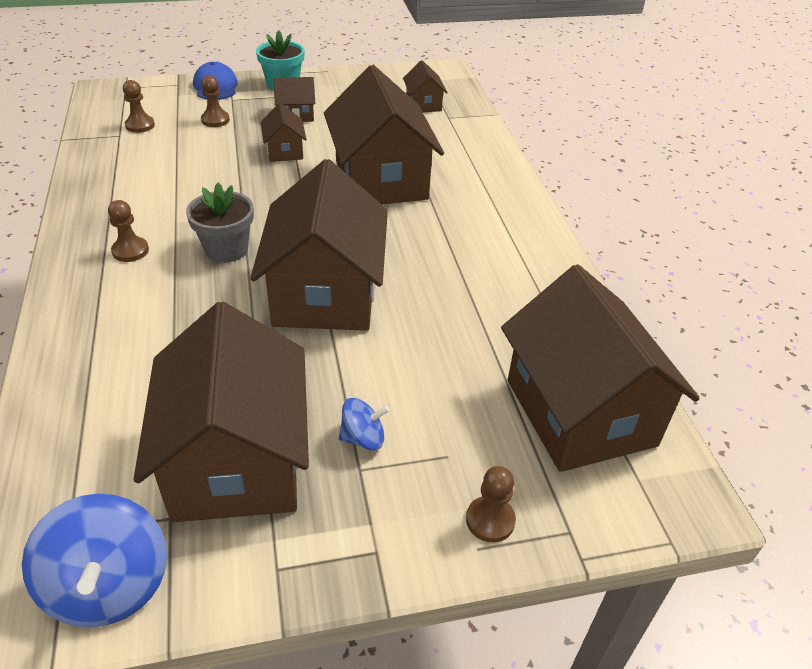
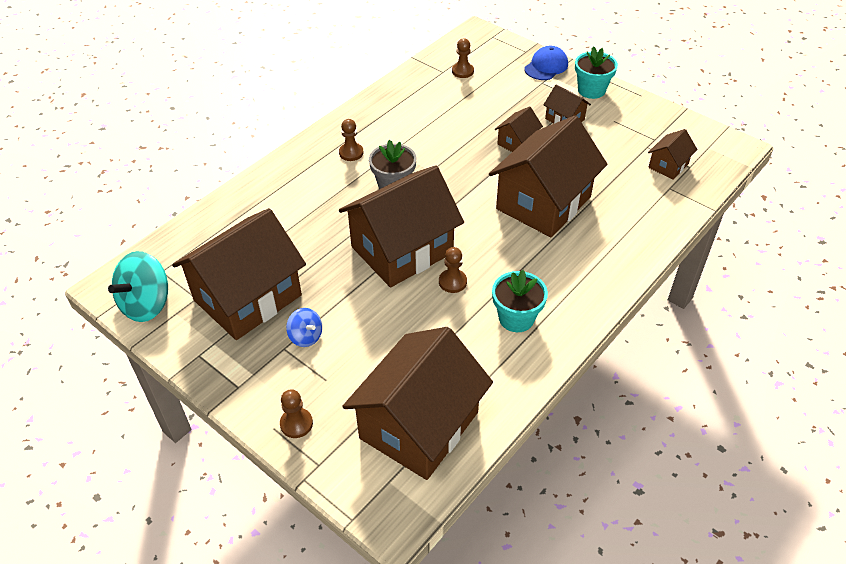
camera: 55 degrees right, 5 degrees up
(109, 585) = (147, 304): blue spinning top -> turquoise spinning top
(215, 120) = (509, 93): brown pawn -> brown pawn (452, 282)
(503, 272) = (516, 318): none -> turquoise flower pot

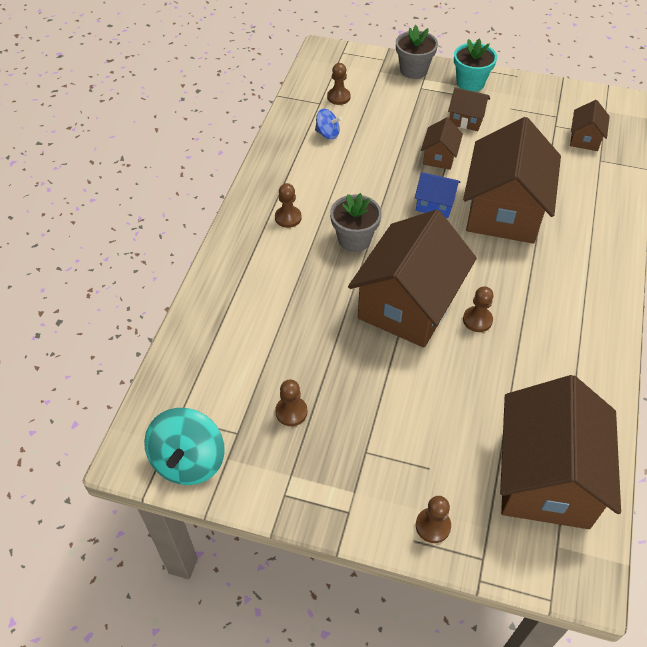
camera: 25 degrees left, 5 degrees up
(247, 297) = (291, 412): brown house -> brown pawn
(306, 336) = (378, 430): blue spinning top -> blue spinning top (327, 134)
(484, 179) = (435, 204): none -> blue house
(516, 318) = (557, 335): turquoise flower pot -> none
(546, 66) = (413, 70): blue cap -> grey flower pot

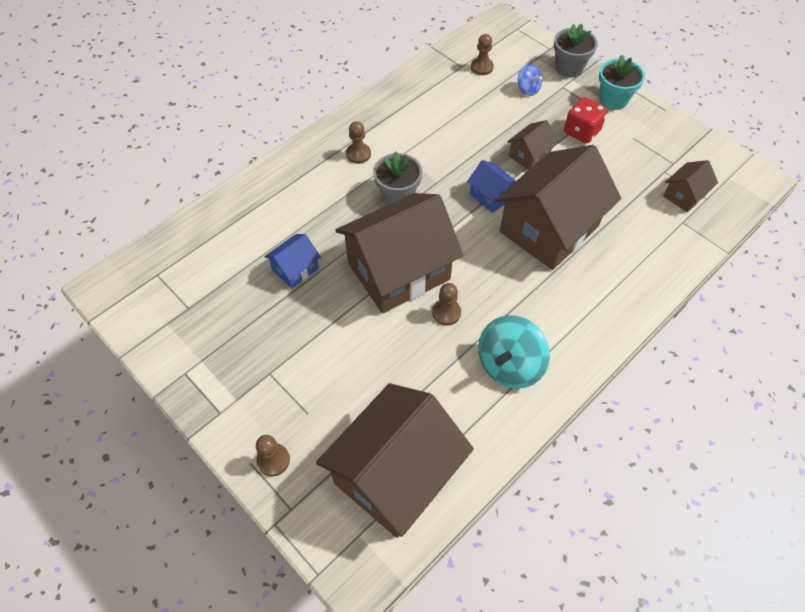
camera: 30 degrees right, 5 degrees up
(189, 461) = (139, 310): turquoise spinning top -> turquoise spinning top (509, 365)
(291, 412) = (239, 312): brown pawn -> none
(313, 347) = (295, 269): none -> blue house
(327, 134) = (447, 96): blue spinning top -> blue spinning top (527, 89)
(466, 119) = (581, 132): brown house -> red dice

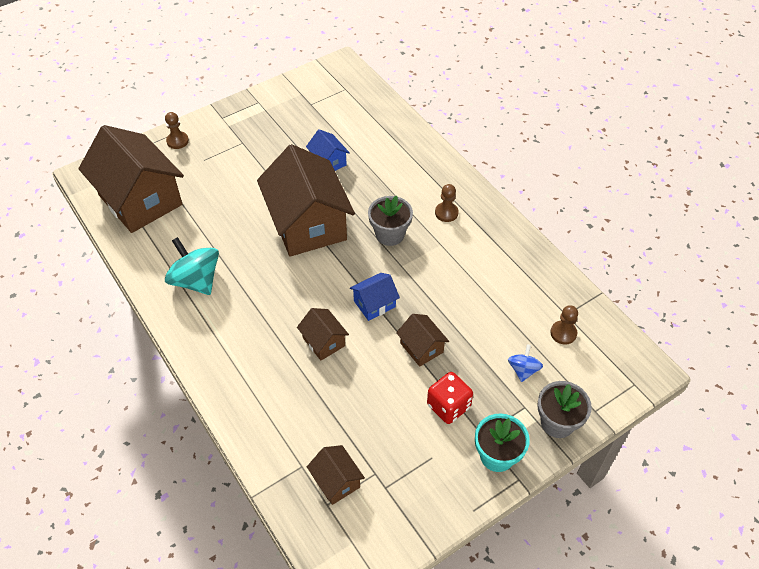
camera: 100 degrees right, 5 degrees down
(446, 313) = (258, 248): brown pawn -> none
(527, 89) = (523, 370): blue spinning top -> blue spinning top turned 135 degrees clockwise
(549, 229) = (324, 342): brown house -> brown house, size x0.45

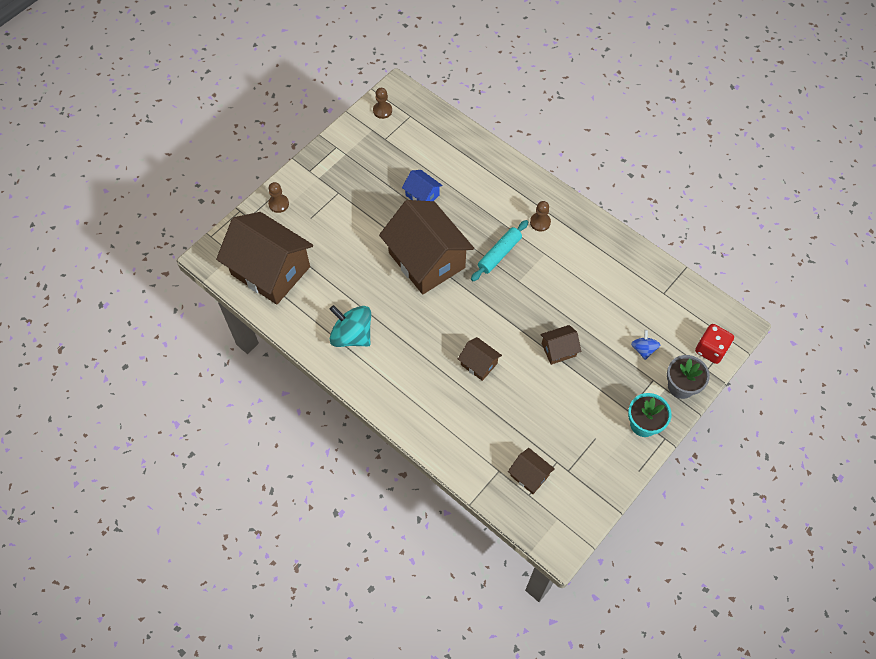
camera: 15 degrees left, 10 degrees up
(374, 304) = (508, 321): blue house -> none
(390, 234) = (499, 254): grey flower pot -> turquoise rolling pin
(421, 347) = (558, 350): brown house -> brown house turned 60 degrees counterclockwise
(448, 406) = (595, 394): red dice -> red dice (710, 349)
(563, 333) = (665, 310): brown pawn -> brown pawn (382, 111)

